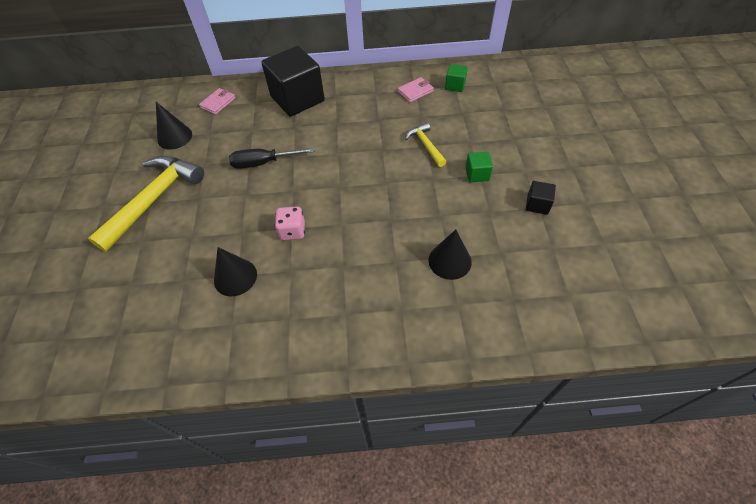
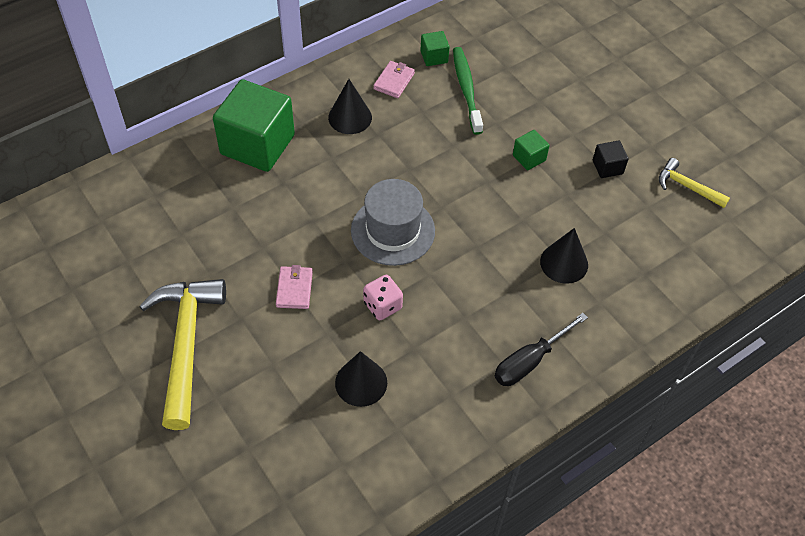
camera: 35 degrees left, 0 degrees up
(175, 137) = (138, 257): black cone -> black cone (350, 117)
(218, 103) = (156, 189): pink wallet -> pink wallet (294, 289)
(263, 163) = (283, 243): black screwdriver -> black screwdriver (529, 361)
(297, 99) = (257, 144): black cube -> green cube
(339, 184) = (393, 230): none -> grey hat
(426, 145) = (453, 145): yellow hammer -> yellow hammer (687, 187)
(463, 113) = (466, 89): none -> green toothbrush

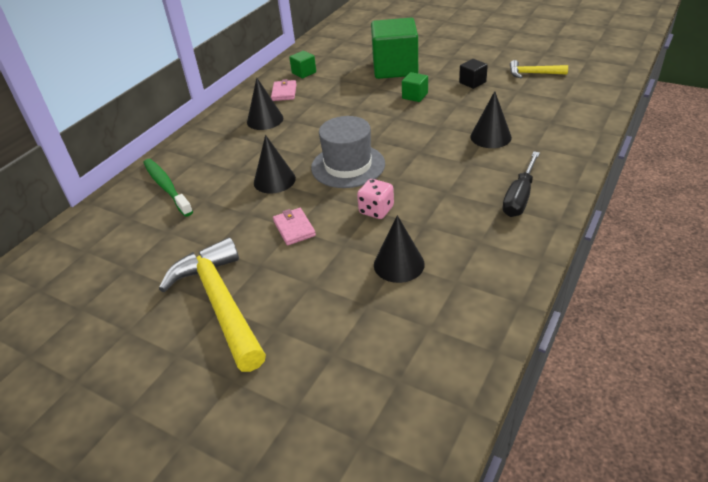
camera: 20 degrees left, 15 degrees down
(257, 144) = (200, 158): green cube -> green cube (395, 68)
(311, 214) = (274, 180): none -> black cone
(466, 89) = (340, 80): green toothbrush -> green toothbrush (166, 187)

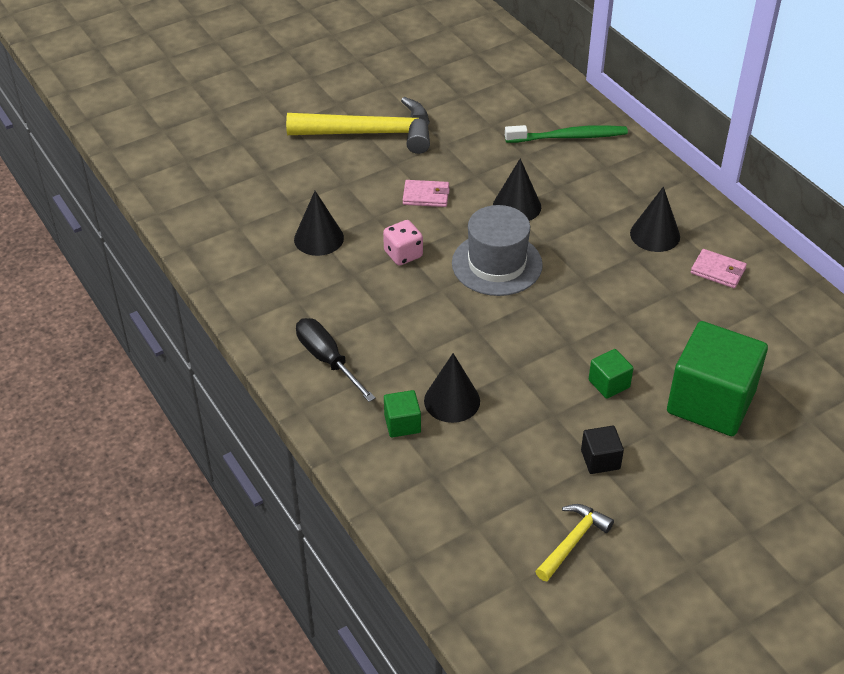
camera: 115 degrees right, 5 degrees up
(304, 73) = (767, 307): green cube -> green cube (402, 424)

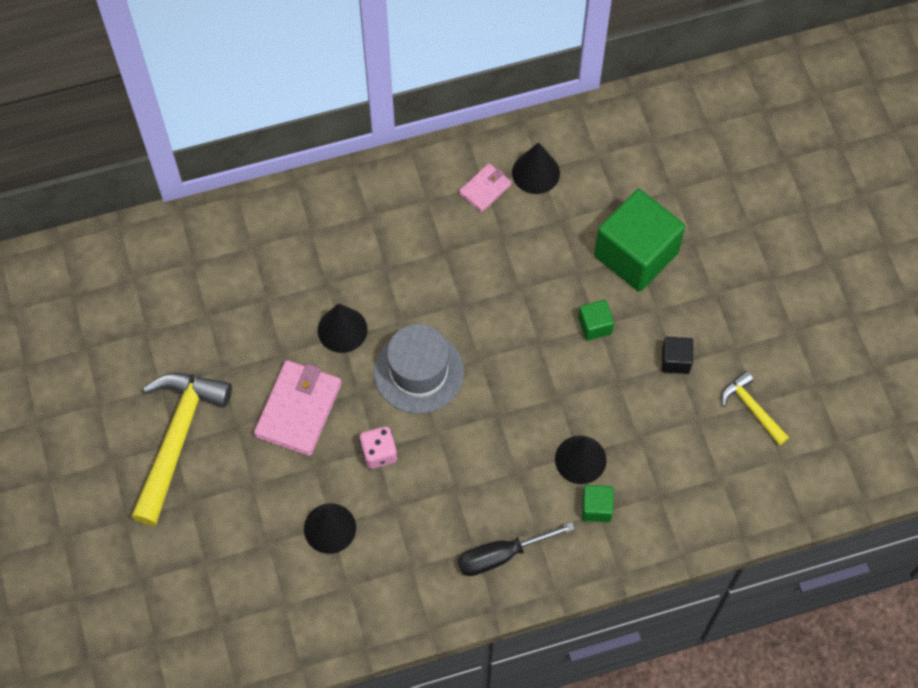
camera: 75 degrees left, 20 degrees up
(426, 196) = (298, 409): pink wallet -> pink wallet, size x1.81
(569, 137) = (253, 249): green toothbrush -> none
(655, 235) = (421, 222): black cone -> black cone (536, 172)

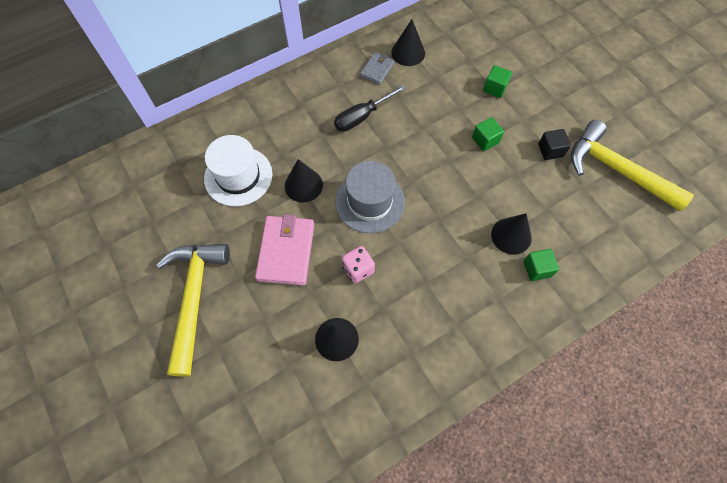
camera: 15 degrees left, 0 degrees up
(264, 298) = (238, 176): none -> white hat
(485, 189) = (377, 70): pink wallet -> grey wallet
(501, 555) = (479, 325): black screwdriver -> black screwdriver (362, 117)
(636, 254) = (495, 88): green cube -> green cube, size x0.44
(752, 408) = (617, 170): yellow hammer -> yellow hammer, size x1.98

